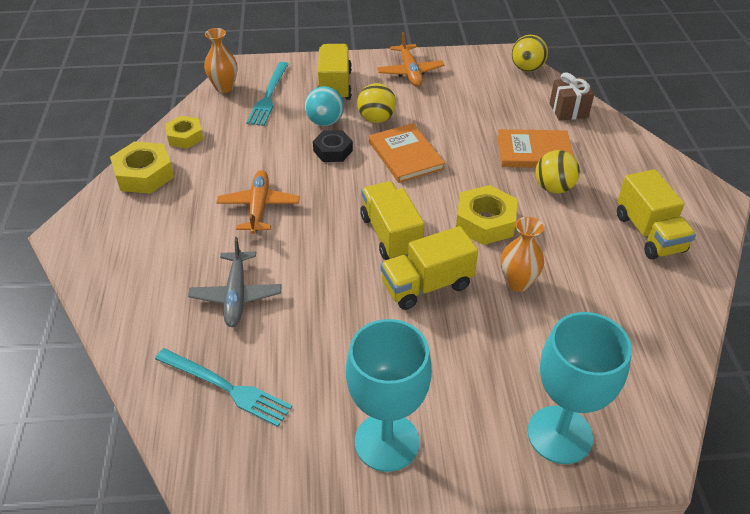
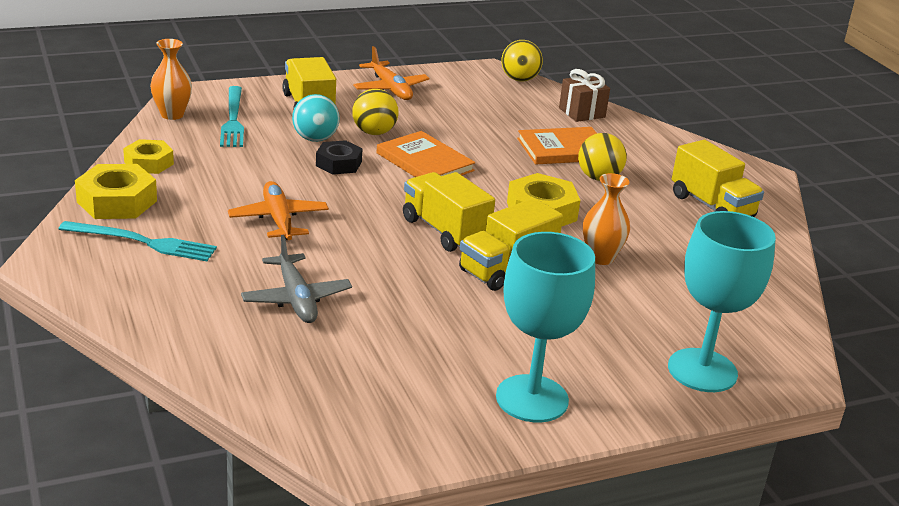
camera: 20 degrees left, 15 degrees down
(226, 387) = (329, 377): turquoise fork -> turquoise fork (143, 242)

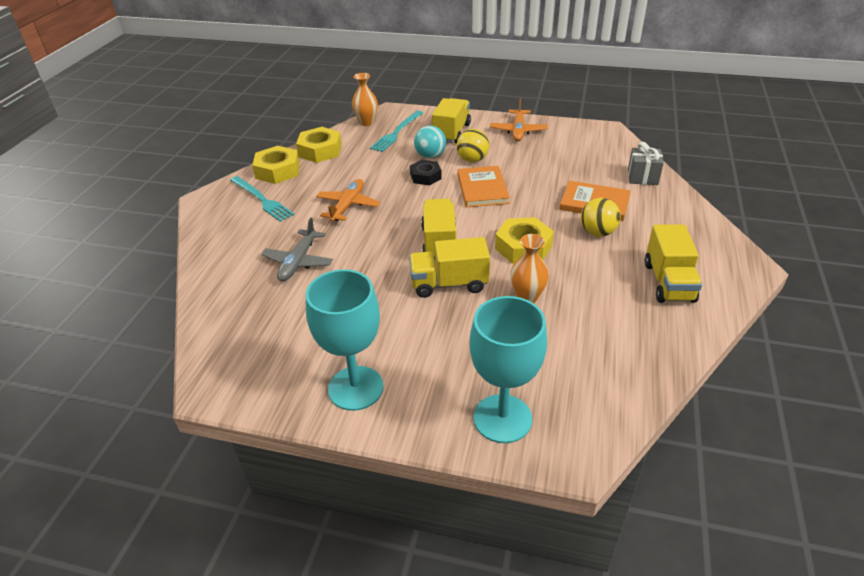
camera: 40 degrees right, 10 degrees up
(149, 163) = (320, 151): yellow nut -> yellow nut, size x1.51
(519, 79) = (621, 141): yellow ball -> none
(582, 112) = (642, 177): brown gift -> grey gift

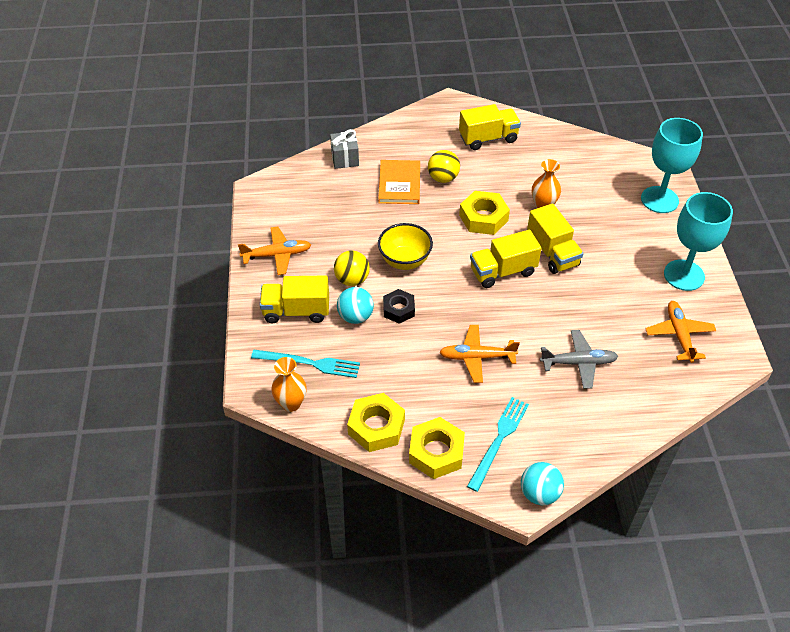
camera: 110 degrees left, 10 degrees up
(202, 208) = (539, 493): none -> turquoise ball
(276, 347) = (679, 335): none -> orange plane
(482, 189) = (405, 261): orange book -> yellow bowl

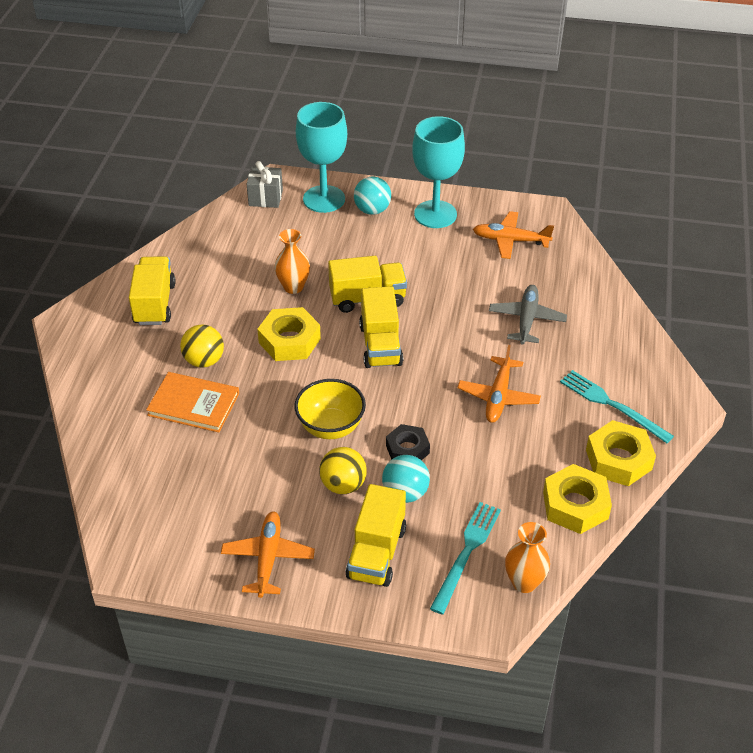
camera: 75 degrees left, 5 degrees down
(345, 159) = (115, 451): grey gift -> grey gift (265, 198)
(539, 493) = (680, 390): turquoise ball -> turquoise ball (372, 210)

